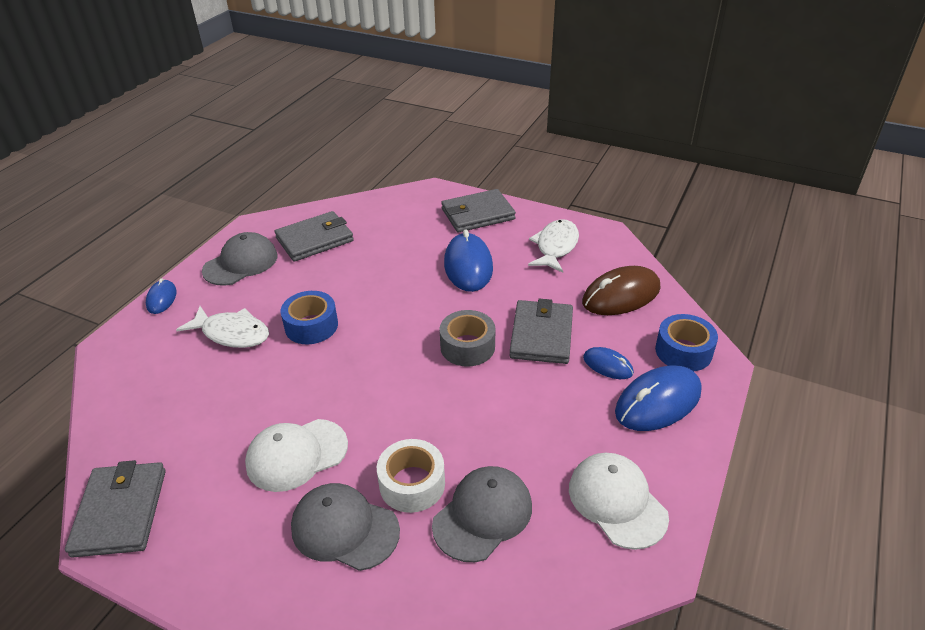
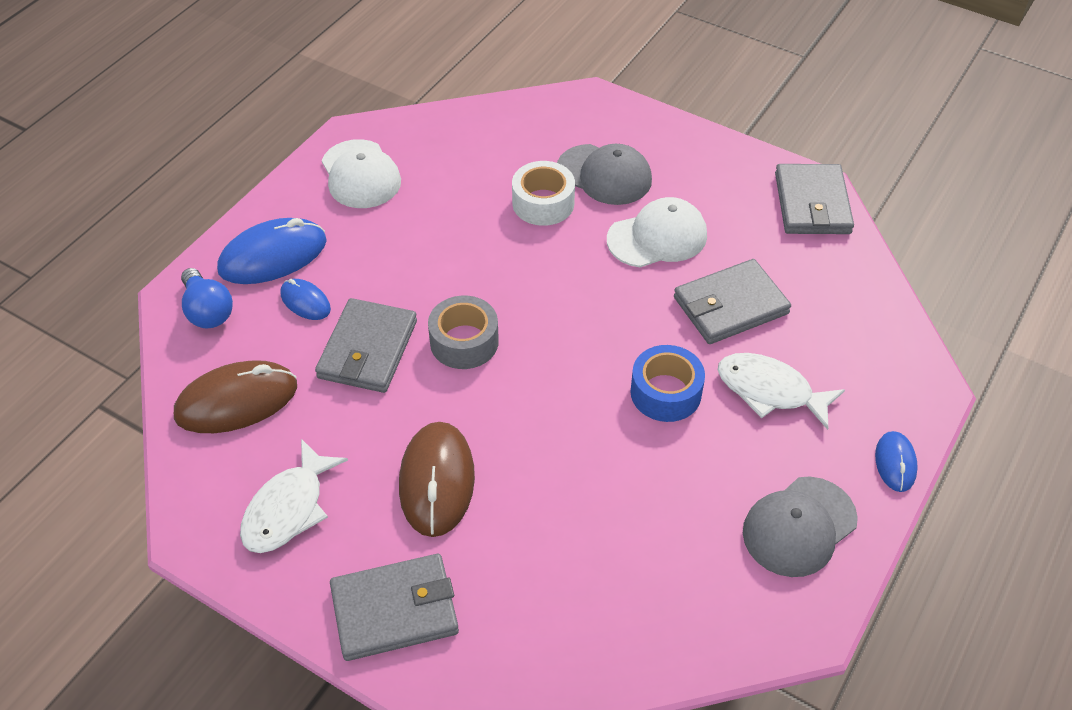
camera: 175 degrees left, 10 degrees up
(315, 239) = (686, 572): grey wallet -> grey wallet (730, 305)
(468, 266) = (437, 481): blue mouse -> brown mouse
(483, 515) = (482, 174): grey cap -> none
(683, 351) = (207, 311): blue tape -> blue light bulb

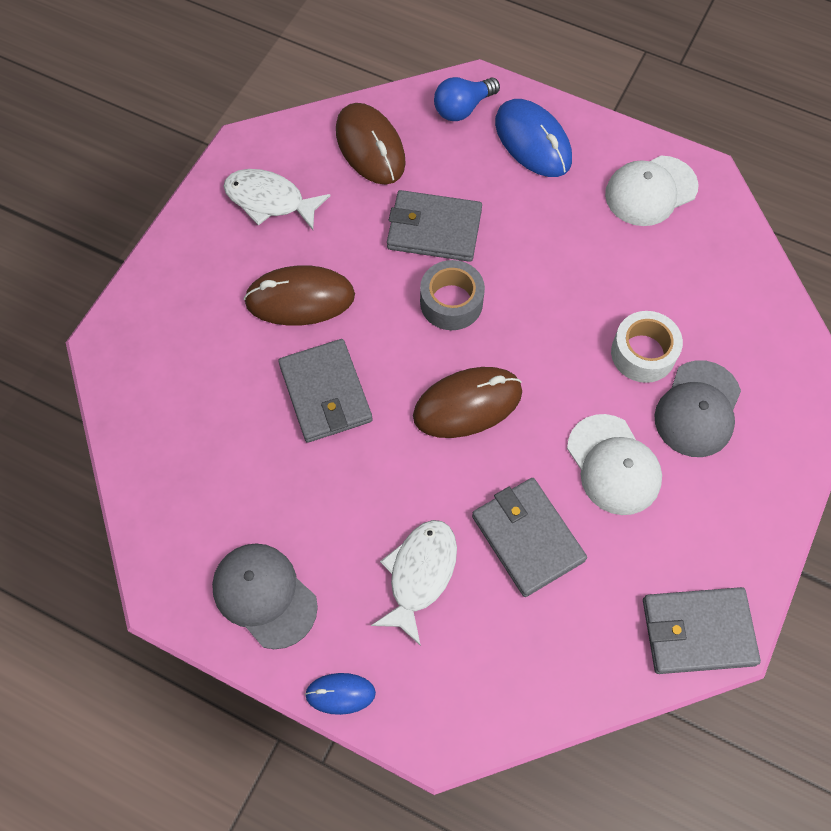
camera: 85 degrees right, 15 degrees up
(305, 302) = (482, 175): blue mouse -> none
(395, 610) = (181, 285): grey wallet -> grey wallet (325, 393)
(586, 338) = (467, 404): none -> brown mouse
(665, 392) = (408, 477): blue tape -> none

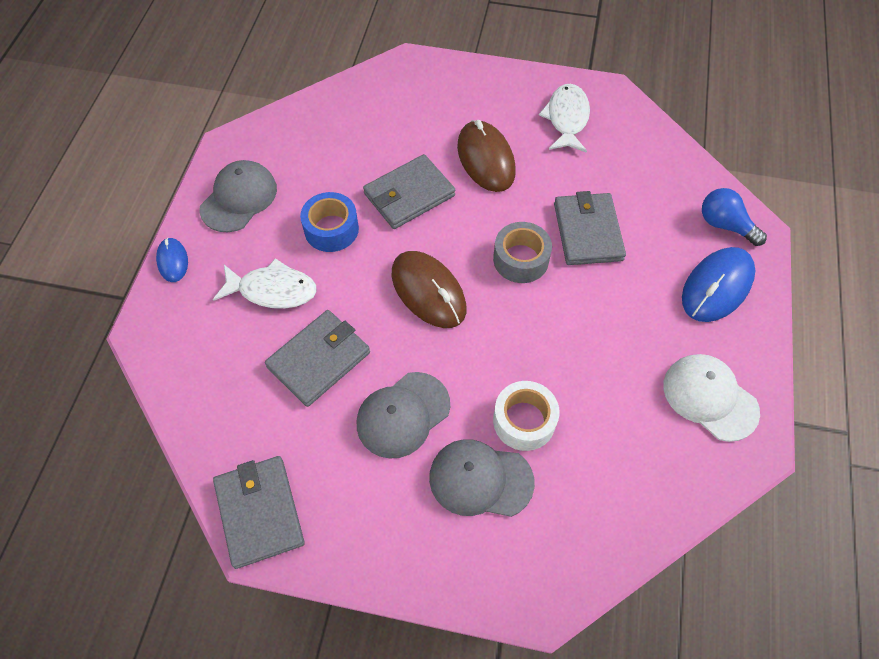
camera: 75 degrees right, 5 degrees down
(349, 491) = (331, 229): none -> blue tape
(370, 147) = (649, 169): brown mouse -> none
(613, 465) = (403, 415): white cap -> grey cap

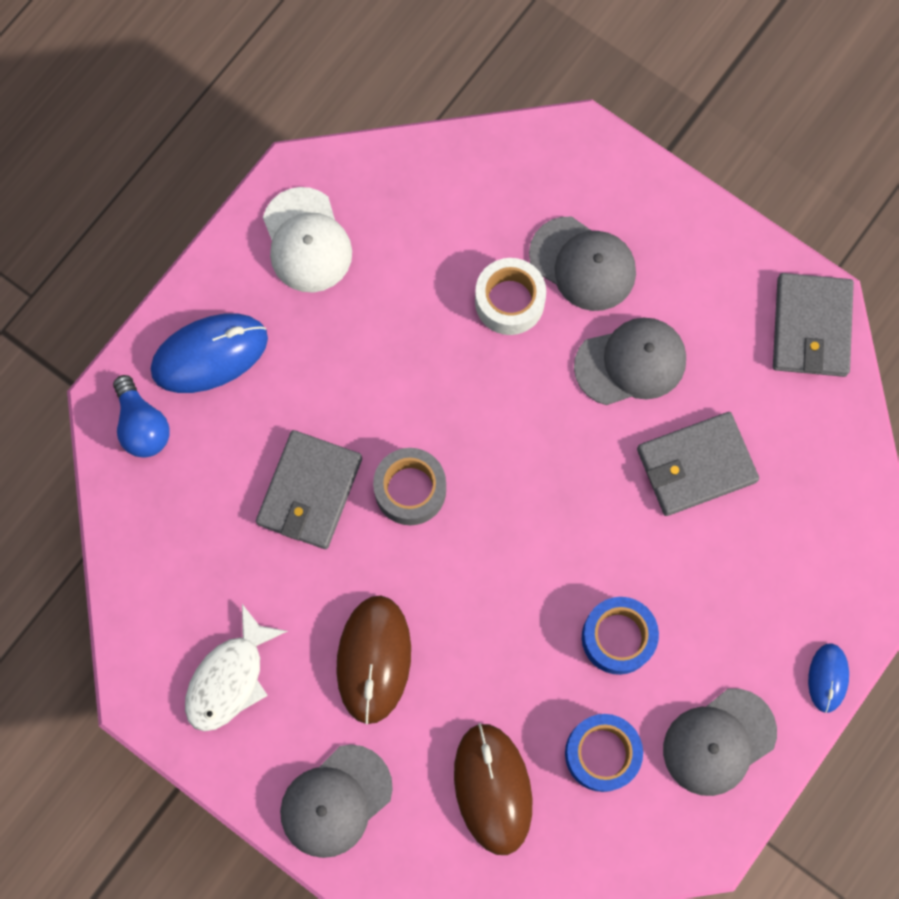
camera: 155 degrees left, 15 degrees up
(272, 290) = (719, 580): white fish -> none
(314, 165) = (602, 754): none -> blue tape
(409, 195) = (499, 647): grey wallet -> none
(428, 291) = (538, 496): brown mouse -> brown mouse (492, 789)
(466, 88) = (335, 801): none -> grey cap

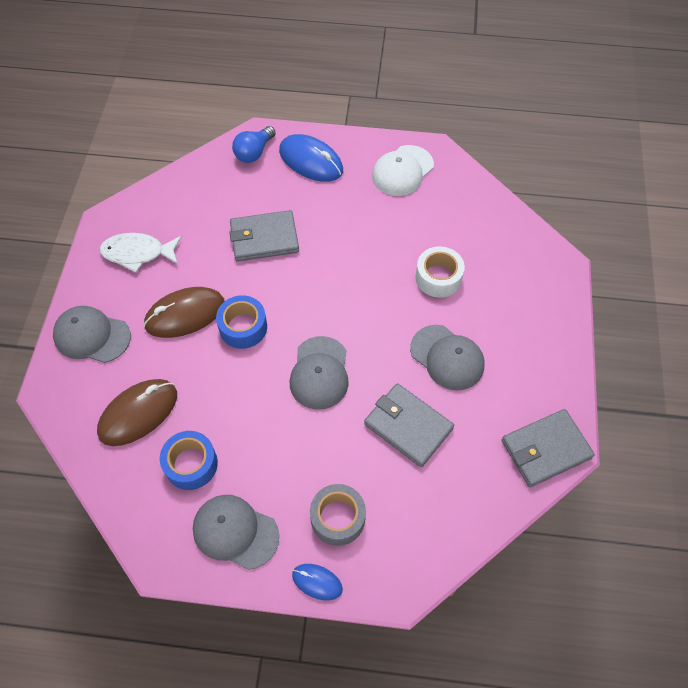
camera: 60 degrees right, 15 degrees down
(410, 490) = (295, 284): grey tape -> grey tape (338, 518)
(583, 264) = (488, 303): grey cap -> grey cap (319, 373)
(618, 637) = (270, 436): blue tape -> blue tape (243, 327)
(828, 678) = (317, 582): blue mouse -> blue mouse turned 45 degrees clockwise

